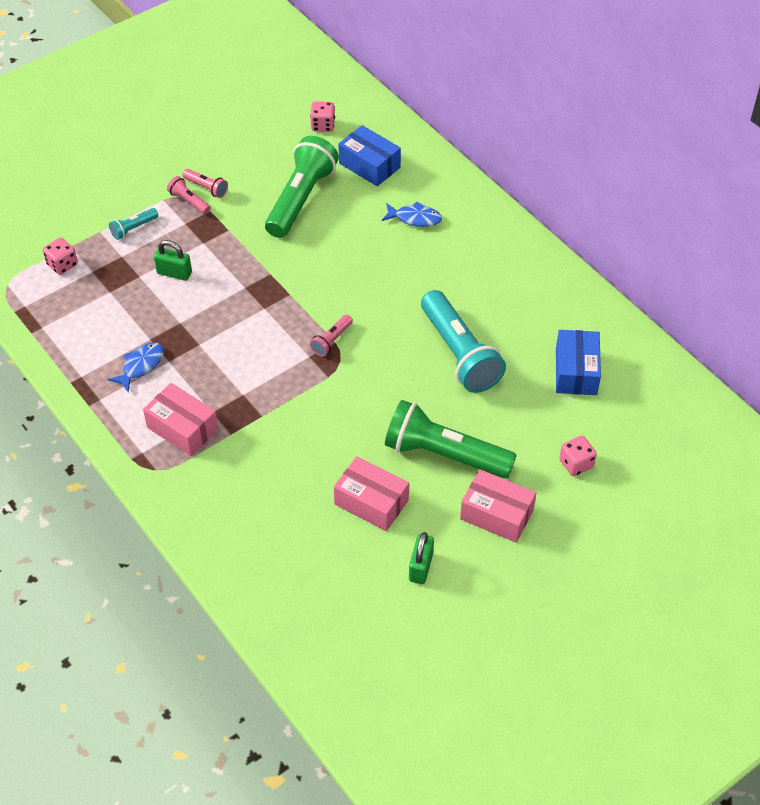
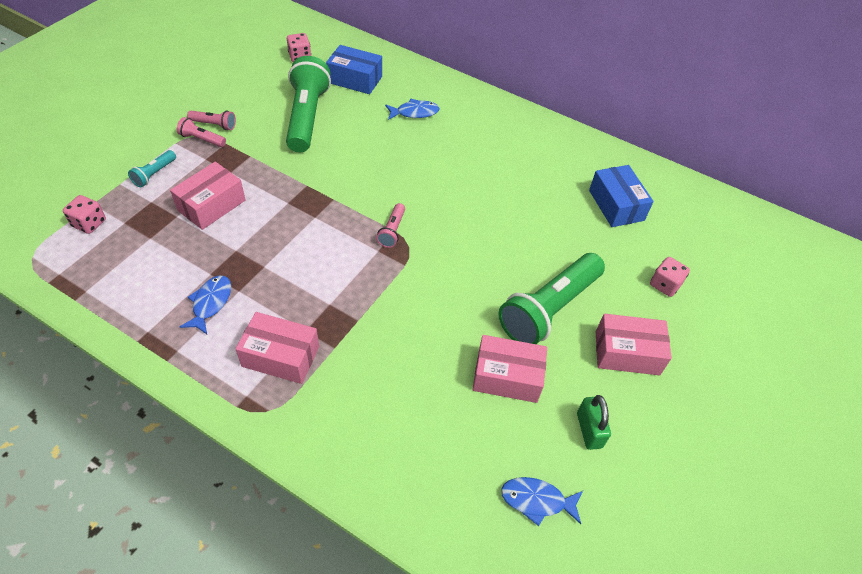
camera: 25 degrees left, 0 degrees up
(174, 273) = (212, 205): green padlock -> pink box
(344, 605) = (537, 500): none -> blue fish
(444, 454) = (549, 309): green flashlight -> green flashlight turned 45 degrees counterclockwise
(459, 353) = (512, 214): turquoise flashlight -> none

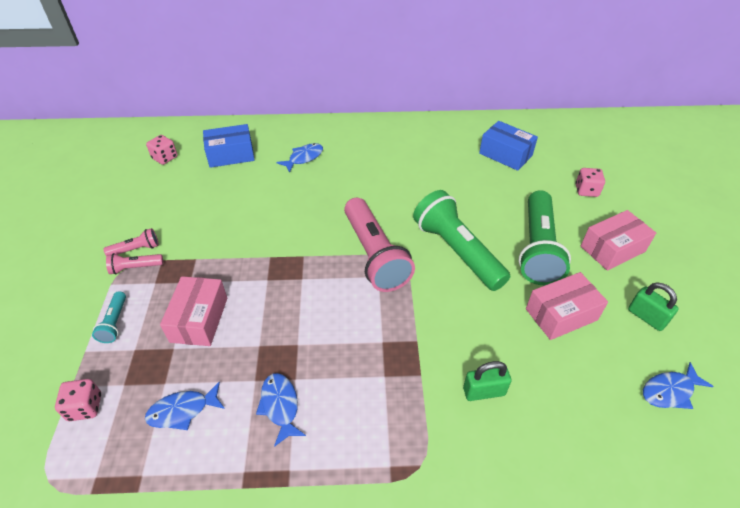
camera: 30 degrees left, 5 degrees down
(145, 264) = (182, 410): none -> blue fish
(280, 356) = (386, 411): pink box -> none
(307, 117) = (217, 202): green flashlight -> green flashlight (457, 251)
(371, 392) = (484, 391): none -> green padlock
(392, 231) = (374, 255): pink flashlight -> pink flashlight, size x2.27

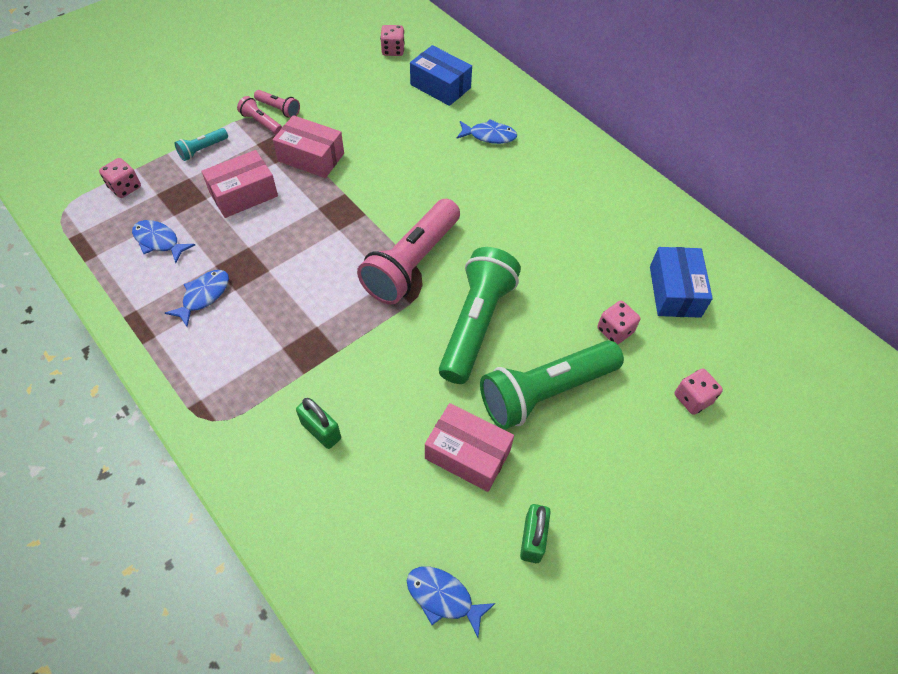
camera: 50 degrees right, 10 degrees up
(514, 193) = (615, 331): none -> pink dice
(612, 249) = (613, 465): pink box -> pink box (311, 157)

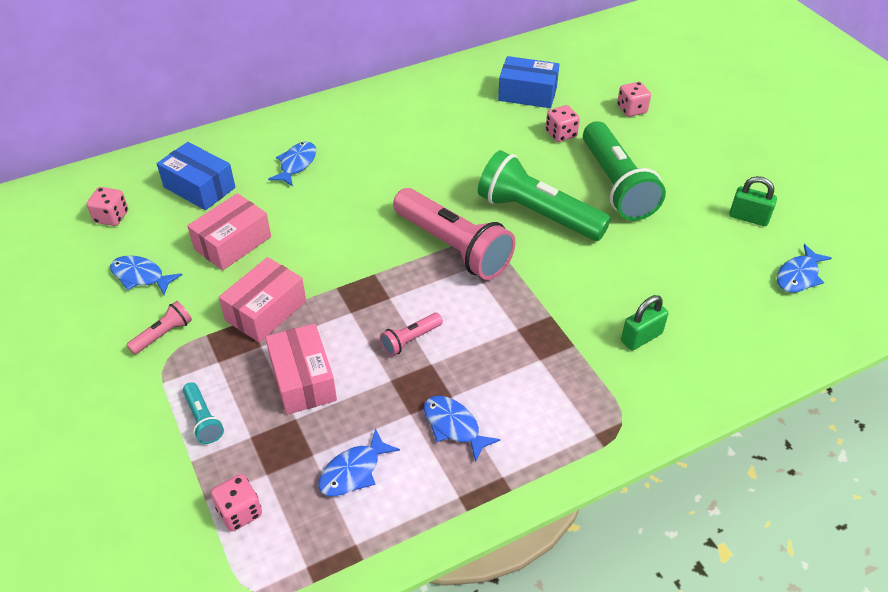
camera: 75 degrees left, 10 degrees down
(261, 122) = (179, 354): pink flashlight -> pink flashlight (410, 340)
(334, 82) = (141, 276): none -> blue fish
(440, 86) = (199, 187): blue box -> blue box turned 75 degrees clockwise
(467, 454) = (672, 242): pink box -> pink box (233, 243)

